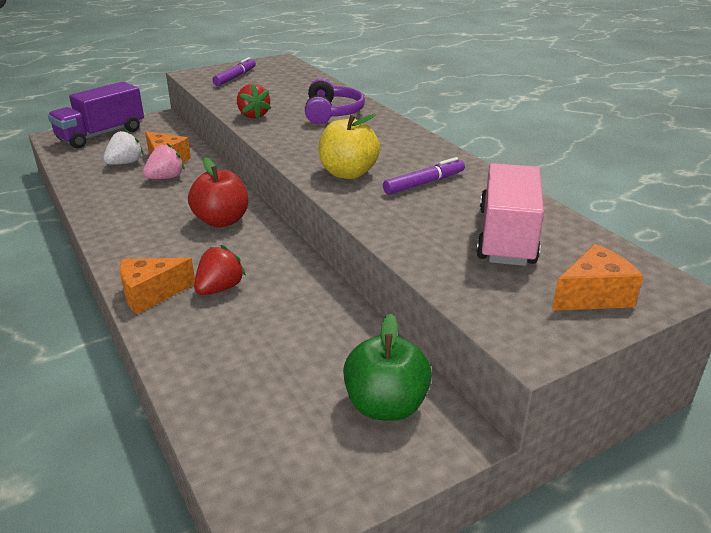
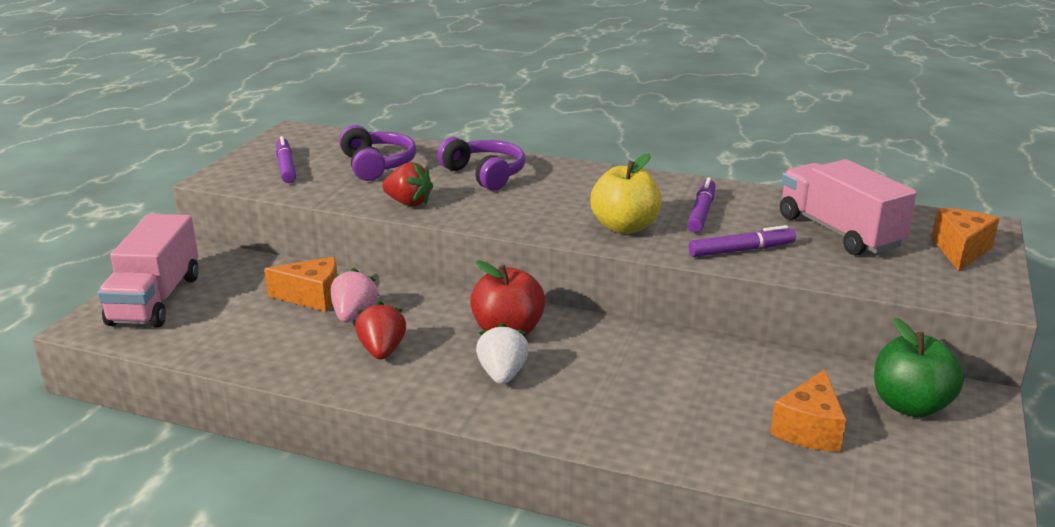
camera: 40 degrees left, 5 degrees down
(101, 135) = (156, 300): purple truck -> pink truck
(125, 163) = (266, 319): white strawberry -> white strawberry (502, 374)
(151, 294) = (581, 426): orange cheese -> orange cheese (809, 429)
(220, 288) = (631, 390): red strawberry -> red strawberry (382, 351)
(282, 90) = (377, 165): none -> purple headphones
(395, 219) = (741, 250): none -> purple marker

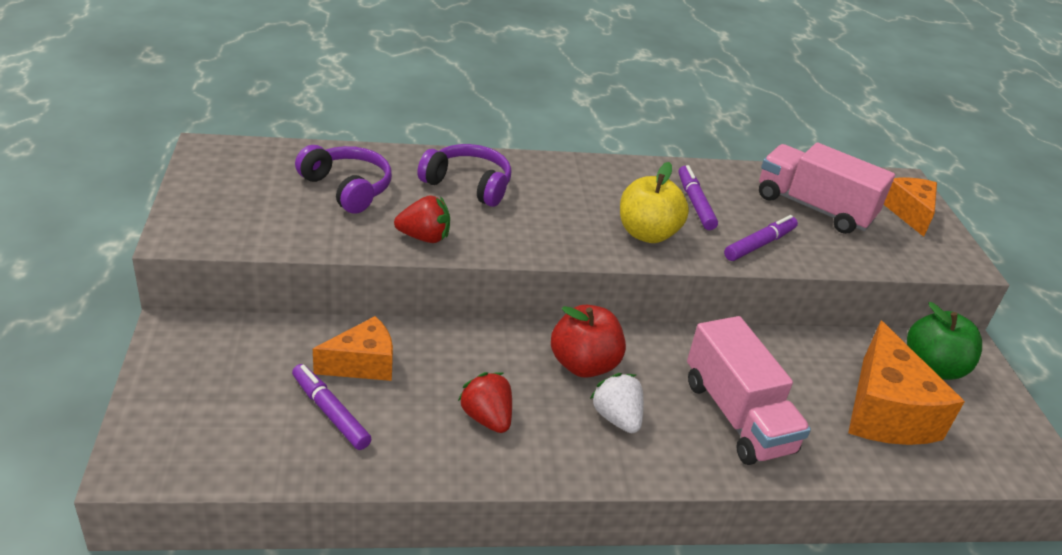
camera: 30 degrees left, 10 degrees up
(156, 300) = (187, 408): pink truck -> pink truck (737, 416)
(286, 167) = (247, 206): purple marker -> purple marker (330, 412)
(354, 315) = (424, 379): pink strawberry -> none
(809, 429) = (885, 411): orange cheese -> orange cheese, size x1.63

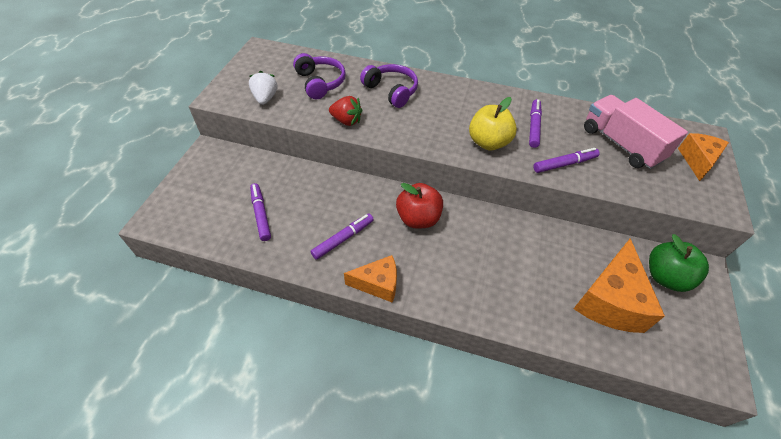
camera: 25 degrees right, 15 degrees up
(362, 364) = (292, 189): orange cheese -> orange cheese (378, 284)
(487, 418) = (343, 239): red strawberry -> purple marker
(616, 418) = (420, 258): white strawberry -> white strawberry (265, 98)
(737, 416) = (500, 276): pink truck -> none

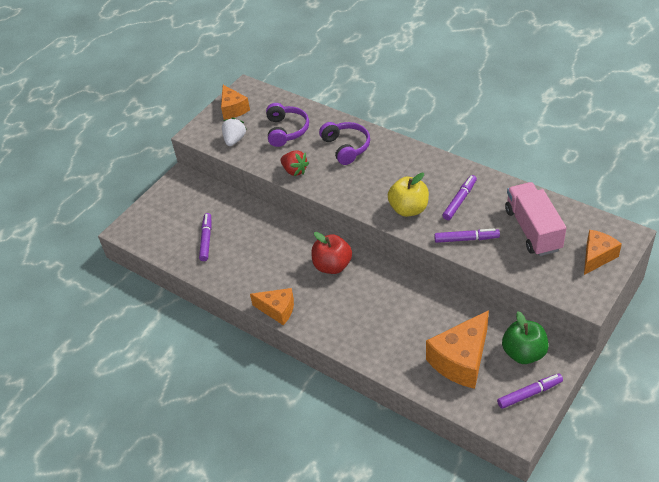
camera: 25 degrees right, 5 degrees down
(253, 69) = (233, 109): none -> orange cheese
(343, 239) = (264, 271): purple marker -> purple marker (529, 394)

